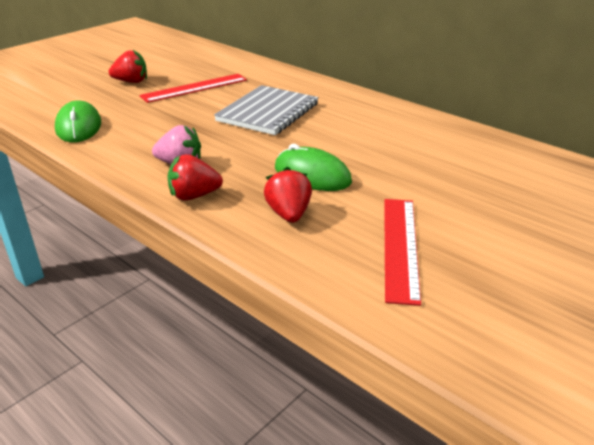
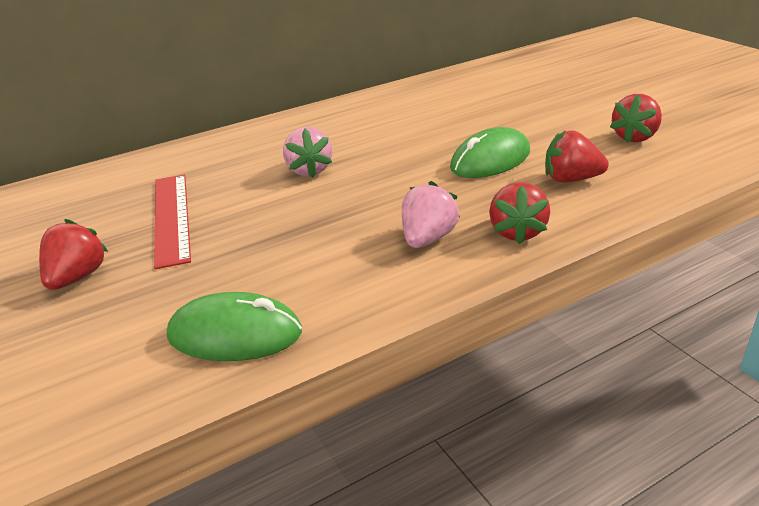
camera: 70 degrees left, 0 degrees up
(268, 112) = (309, 170): grey notebook -> pink strawberry
(400, 246) = (634, 137): red ruler -> red strawberry

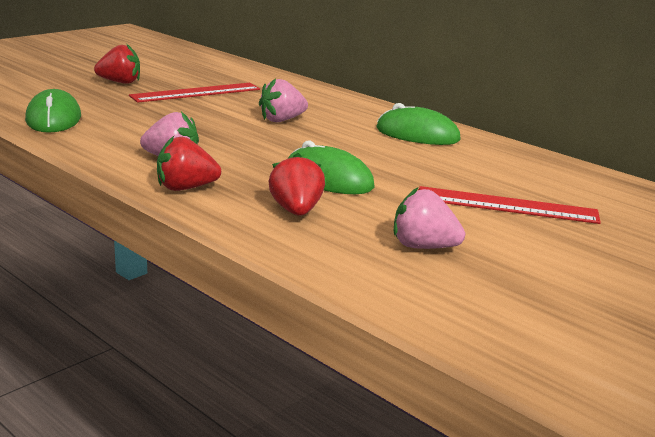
camera: 70 degrees right, 10 degrees down
(376, 112) = (417, 134): none -> green mouse
(547, 101) = (506, 205): none -> red ruler
(634, 137) = (423, 247): red strawberry -> pink strawberry

